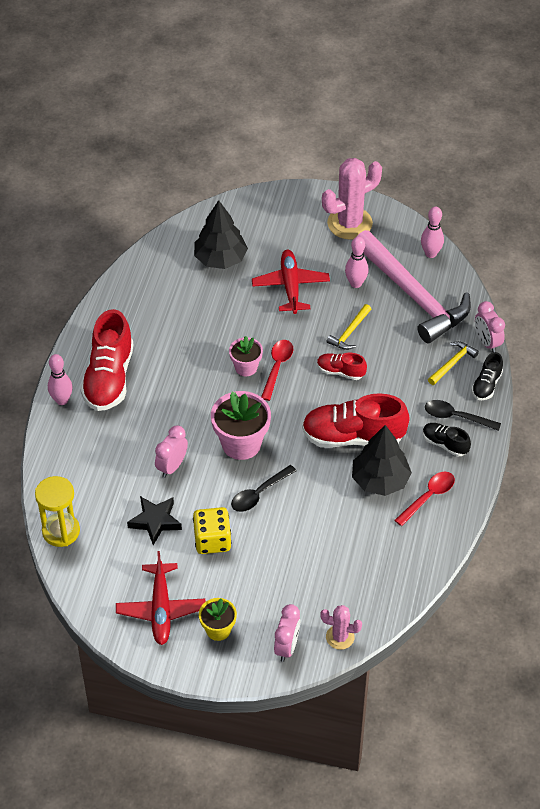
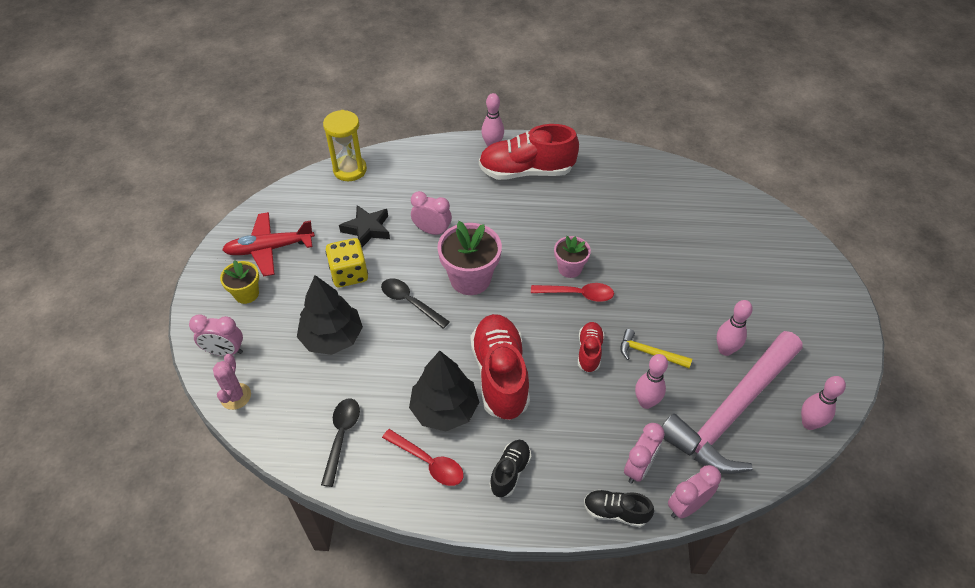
camera: 80 degrees right, 0 degrees up
(220, 259) = (707, 227): black tree -> black tree (332, 337)
(290, 286) = (695, 290): red plane -> none
(349, 223) = (815, 332): pink cactus -> none
(396, 345) = (646, 402): none -> pink bowling pin
(452, 363) = (638, 468): yellow hammer -> pink clock
(456, 417) = (555, 481): black spoon -> black spoon (341, 437)

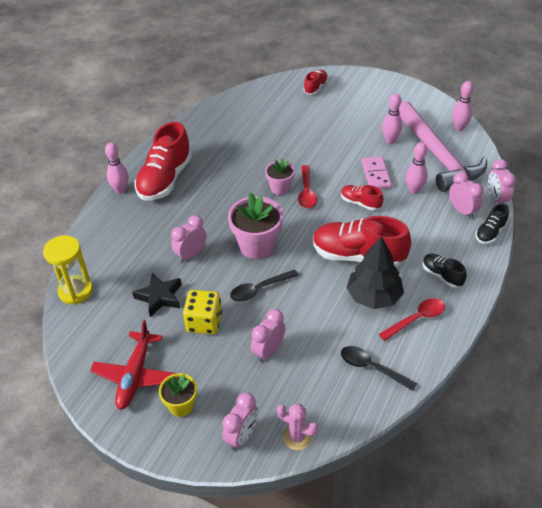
camera: 65 degrees left, 5 degrees down
(332, 337) = (268, 351): black tree -> pink clock
(577, 294) = (306, 192): red spoon -> red spoon turned 150 degrees clockwise
(649, 353) = (376, 175): yellow hammer -> pink domino
(773, 242) = (315, 87): none -> red shoe

